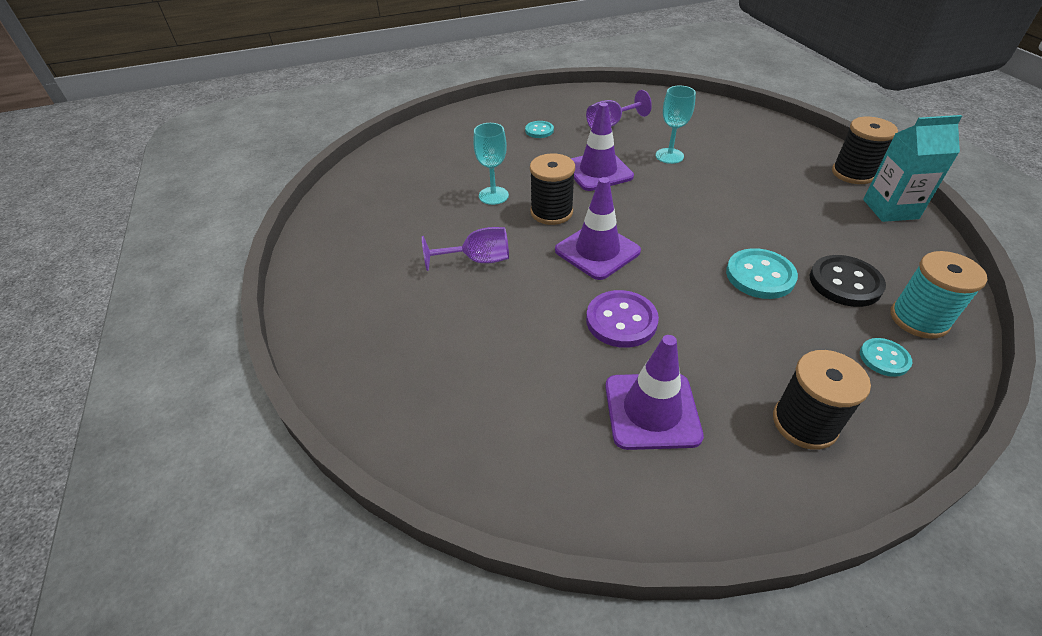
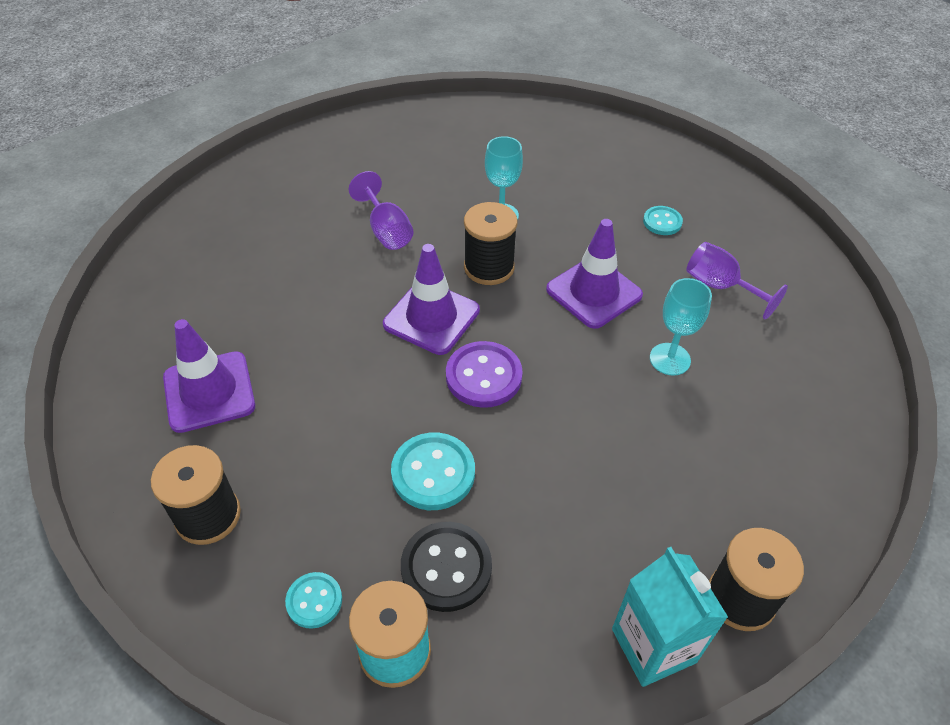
camera: 70 degrees right, 5 degrees up
(621, 321) = (324, 353): purple button -> purple button (483, 376)

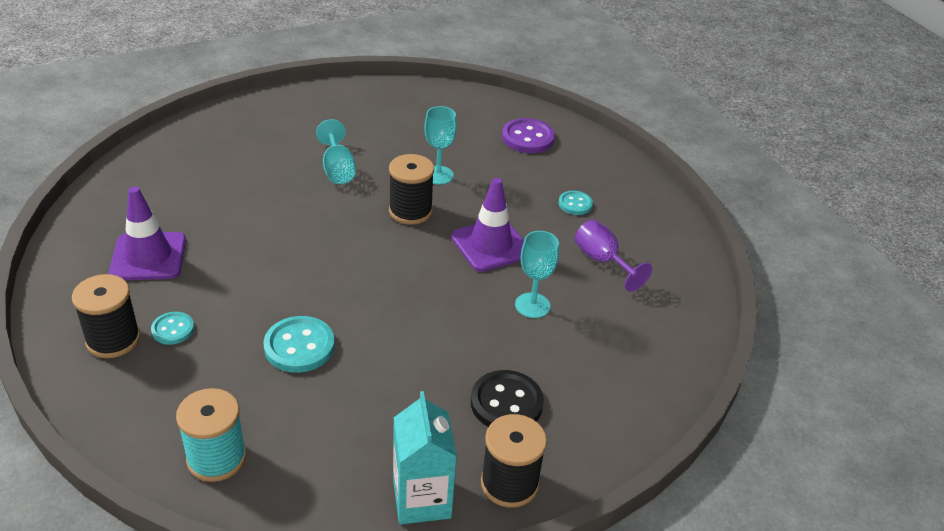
camera: 10 degrees right, 10 degrees down
(314, 601) = (169, 412): turquoise button -> turquoise button (173, 329)
(386, 230) = (337, 169): purple goblet -> turquoise goblet
(431, 317) = (346, 238): purple traffic cone -> none
(446, 567) = (281, 412): black button -> black button (506, 403)
(483, 376) = (370, 288): purple button -> purple button (528, 138)

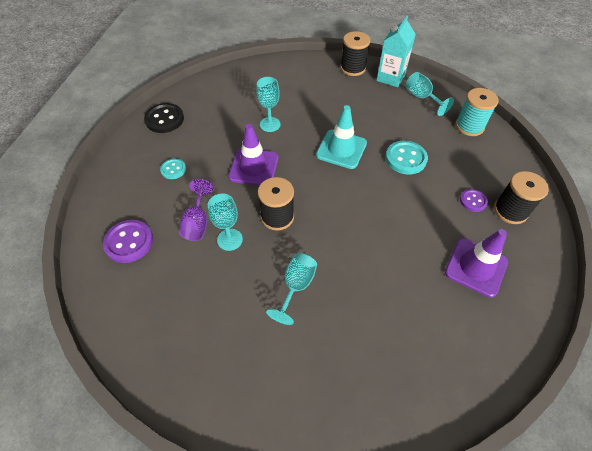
camera: 140 degrees left, 15 degrees up
(173, 329) = (473, 201): turquoise button -> purple button
(333, 479) = (421, 98): none -> turquoise goblet
(402, 317) = (341, 149): none -> turquoise traffic cone
(506, 403) = (327, 92): black button -> black button (164, 119)
(602, 261) = (206, 129): purple goblet -> purple goblet (197, 223)

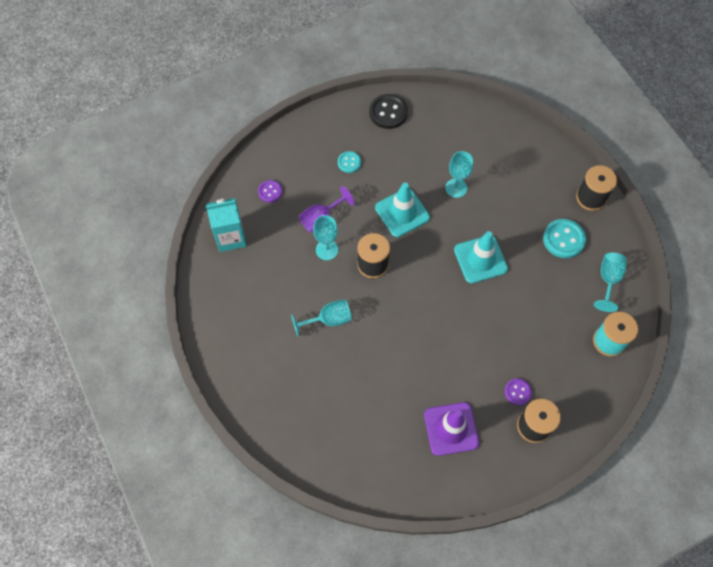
camera: 50 degrees right, 10 degrees up
(129, 242) = (270, 192): purple button -> purple button, size x0.59
(254, 167) = (402, 212): purple traffic cone -> turquoise traffic cone
(390, 77) = (610, 237): turquoise carton -> turquoise carton (231, 237)
(405, 158) = (517, 314): turquoise button -> turquoise button (563, 239)

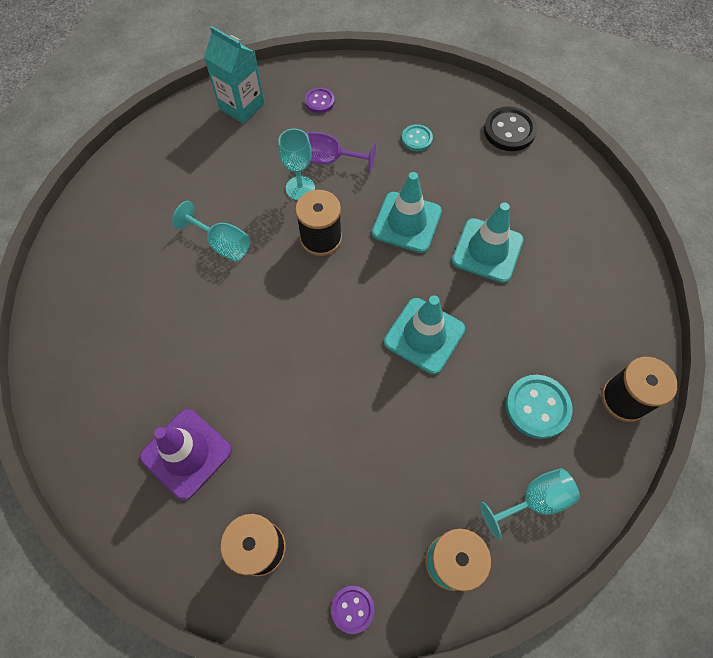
camera: 50 degrees right, 0 degrees up
(456, 188) = (487, 250): turquoise goblet -> turquoise traffic cone
(517, 392) = (290, 496): purple button -> purple button (352, 609)

